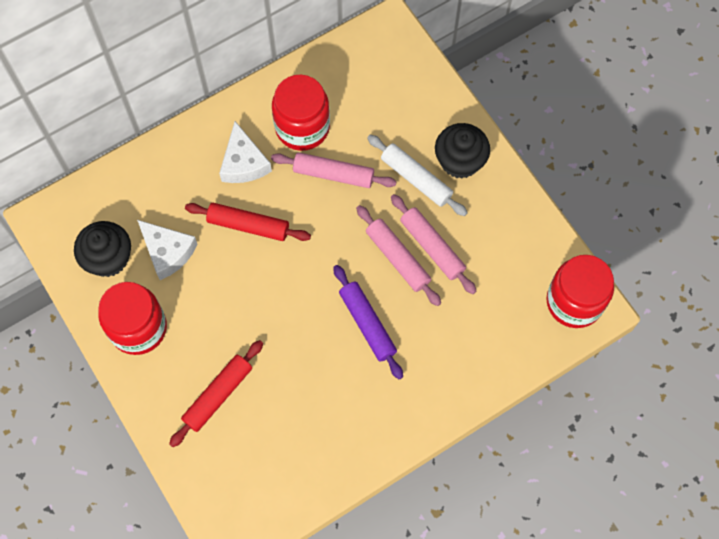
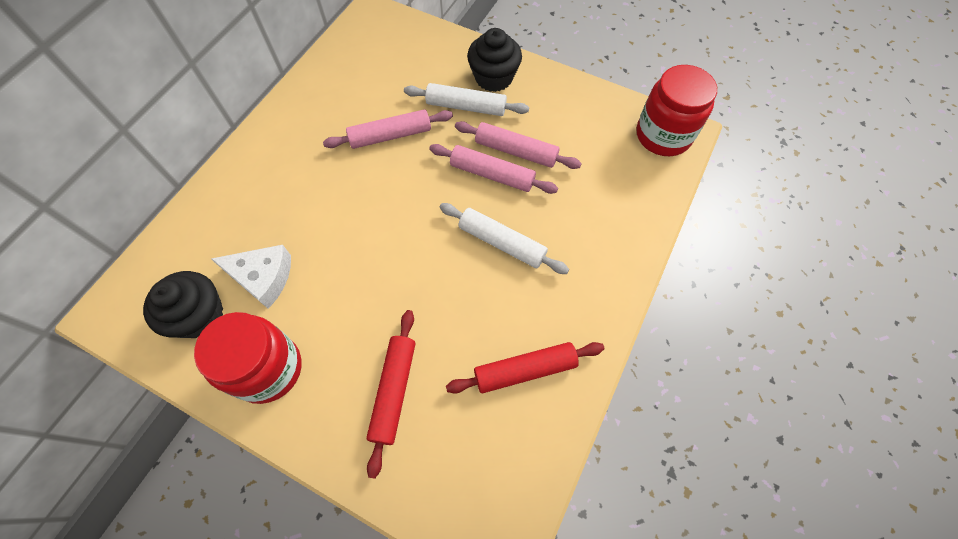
camera: 30 degrees left, 5 degrees down
(243, 163) = (299, 164): white cheese -> none
(248, 225) = (334, 214): red rolling pin -> red rolling pin (525, 370)
(302, 127) = (339, 113): red jar -> none
(367, 324) = (502, 242): purple rolling pin -> white rolling pin

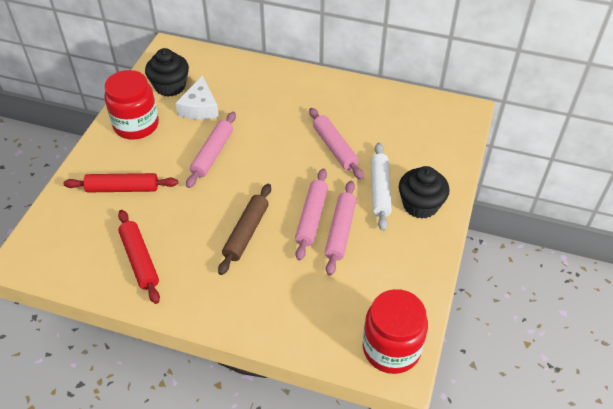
camera: 80 degrees right, 15 degrees down
(360, 268) = (212, 154): none -> pink rolling pin
(502, 242) = (246, 233): white rolling pin -> brown rolling pin

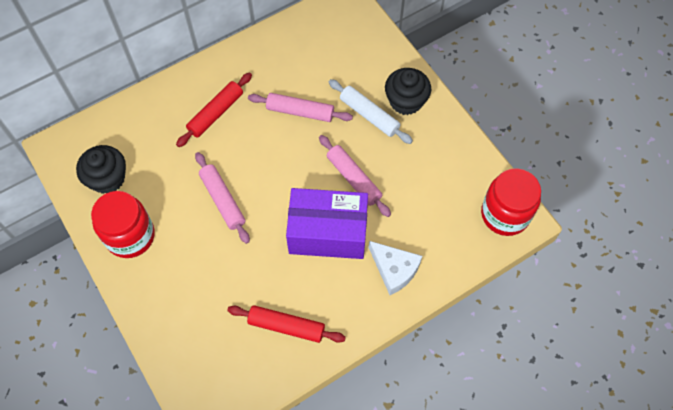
camera: 50 degrees left, 15 degrees up
(123, 188) = (197, 292): red rolling pin -> red rolling pin (216, 113)
(200, 107) = (158, 173): white cheese -> white cheese (394, 269)
(246, 233) = (328, 233): brown rolling pin -> purple box
(340, 231) = (383, 169): pink rolling pin -> none

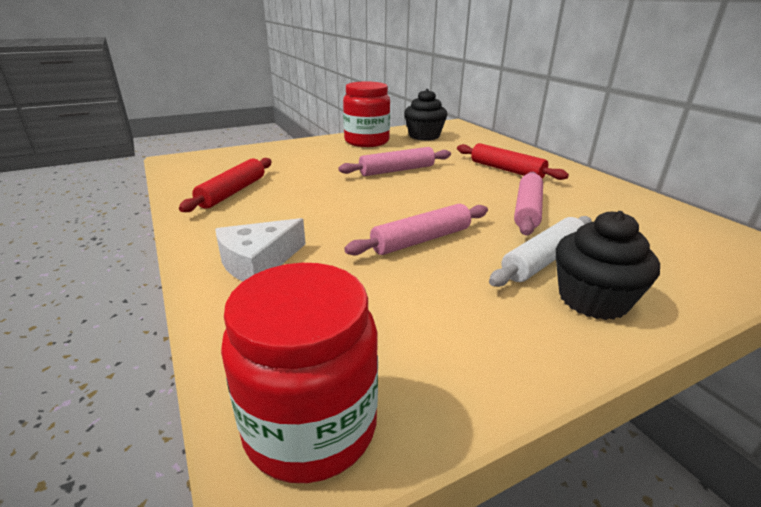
camera: 95 degrees right, 35 degrees down
(328, 233) = (339, 218): purple box -> none

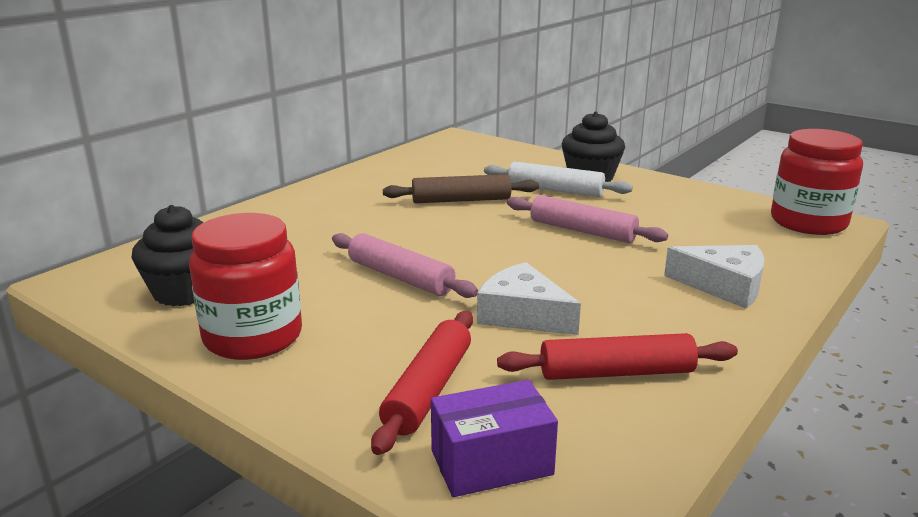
camera: 115 degrees left, 5 degrees down
(225, 159) = (491, 462): none -> purple box
(316, 187) = (522, 314): none -> white cheese
(506, 170) = (340, 217): red rolling pin -> red rolling pin (428, 389)
(527, 210) = (461, 200): pink rolling pin -> brown rolling pin

